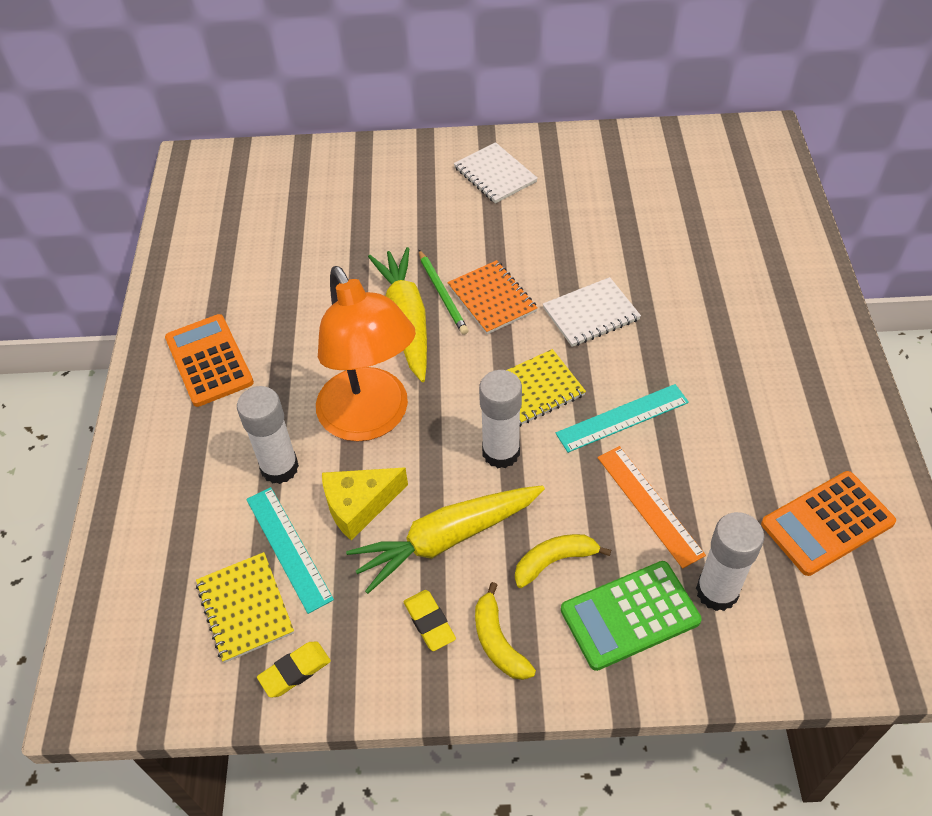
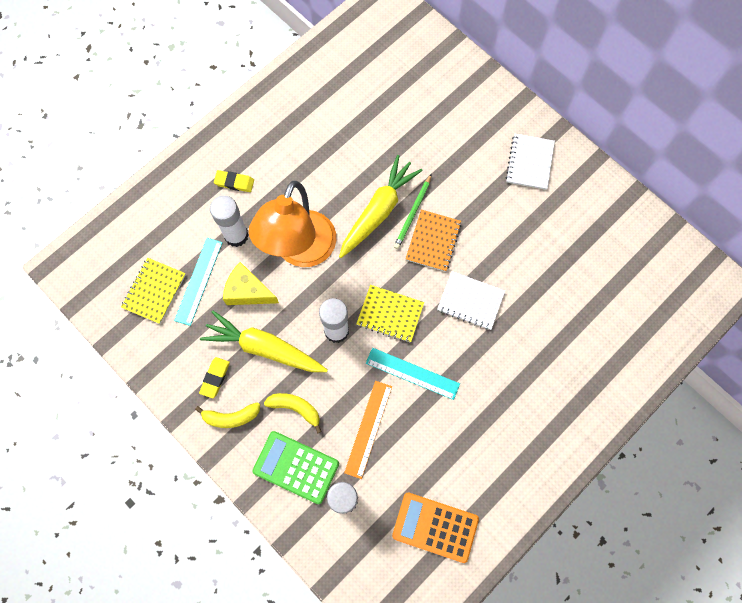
camera: 45 degrees right, 20 degrees up
(209, 361) = (266, 142): orange calculator -> none
(295, 671) = (143, 341): yellow eraser -> yellow eraser (234, 182)
(498, 642) = (231, 417): yellow banana -> yellow banana turned 120 degrees counterclockwise

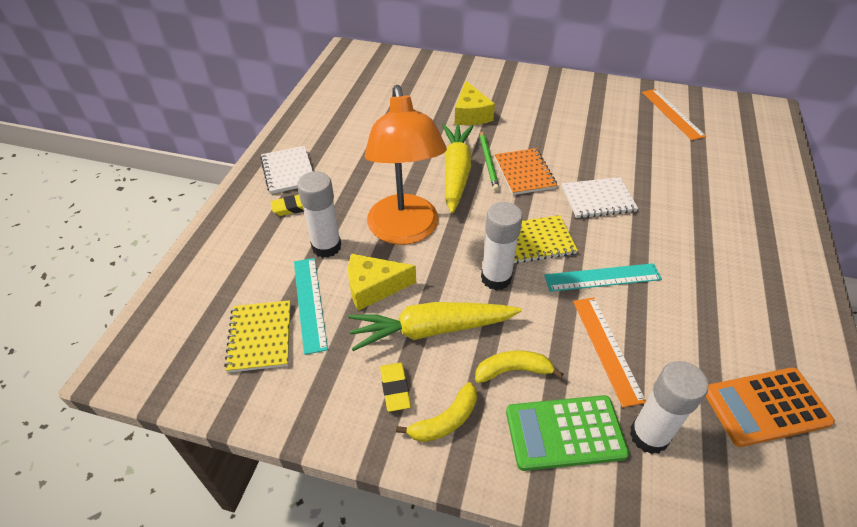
camera: 30 degrees left, 25 degrees down
(438, 147) = (471, 114): none -> yellow cheese
(529, 162) = (552, 97): white notebook -> white notebook (288, 171)
(622, 242) = (672, 114): none -> orange ruler

